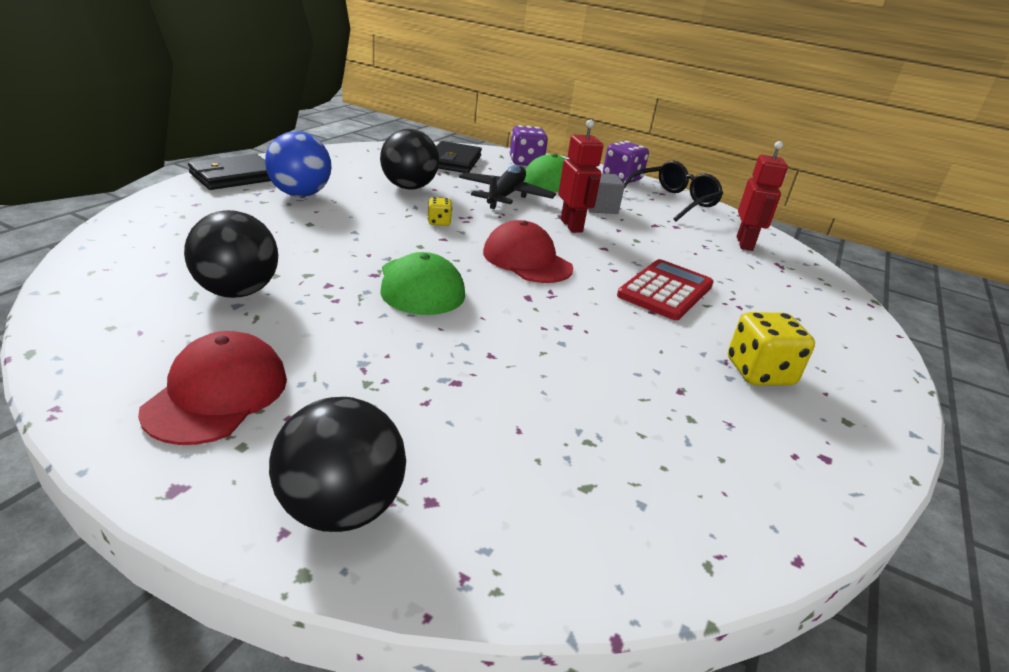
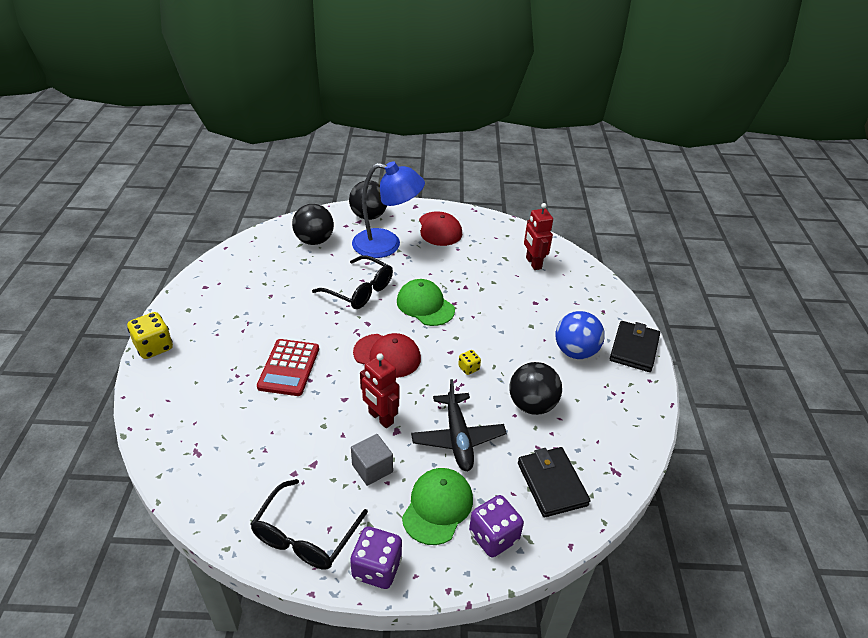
camera: 155 degrees right, 10 degrees up
(237, 292) = (493, 266): black ball -> black ball (314, 241)
(379, 403) = (387, 245): none -> blue lamp
(508, 339) = (360, 291): none -> black glasses
(745, 244) = (226, 475): red robot -> red robot (533, 263)
(759, 372) = (229, 322): yellow dice -> yellow dice (154, 347)

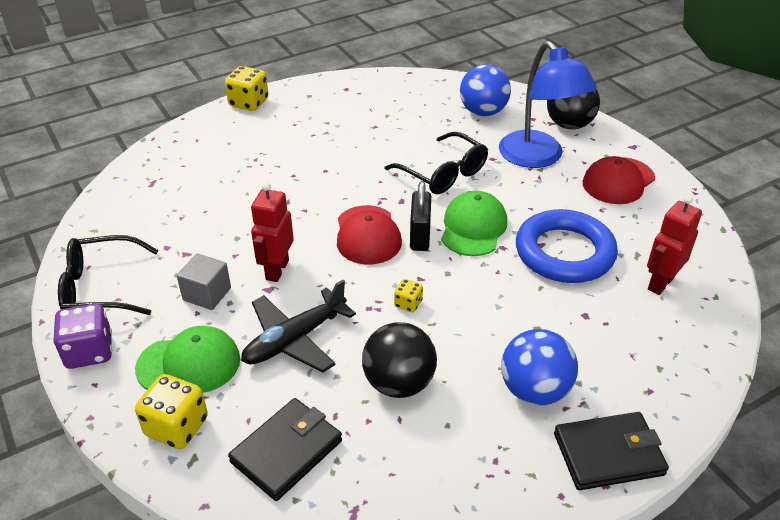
camera: 60 degrees right, 0 degrees up
(289, 368) = (291, 182): red calculator -> none
(314, 241) = (483, 112): black ball -> blue ball
(360, 291) = (443, 174): black glasses -> black glasses turned 45 degrees counterclockwise
(411, 332) = (420, 236): none -> black padlock
(480, 282) = (564, 252): none -> blue ring
(493, 537) = (177, 427): purple dice -> yellow dice

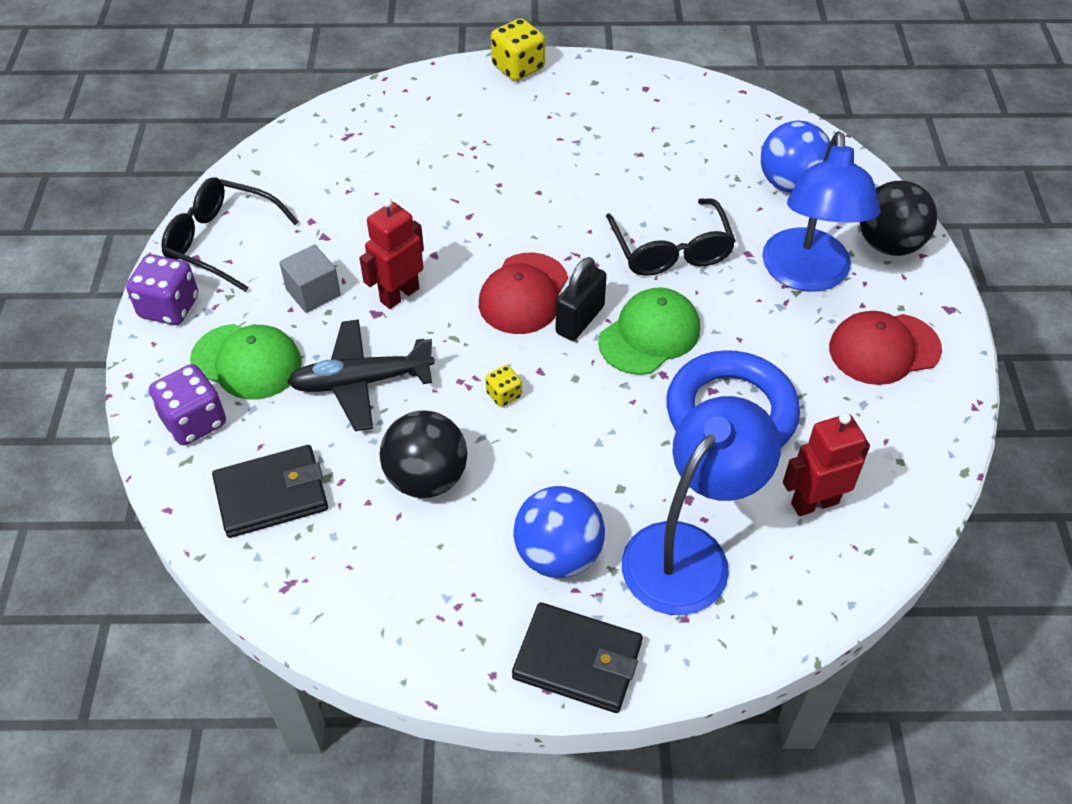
camera: 30 degrees right, 10 degrees up
(177, 427) = (194, 421): yellow dice -> purple dice
(614, 347) = (688, 551): none -> blue lamp

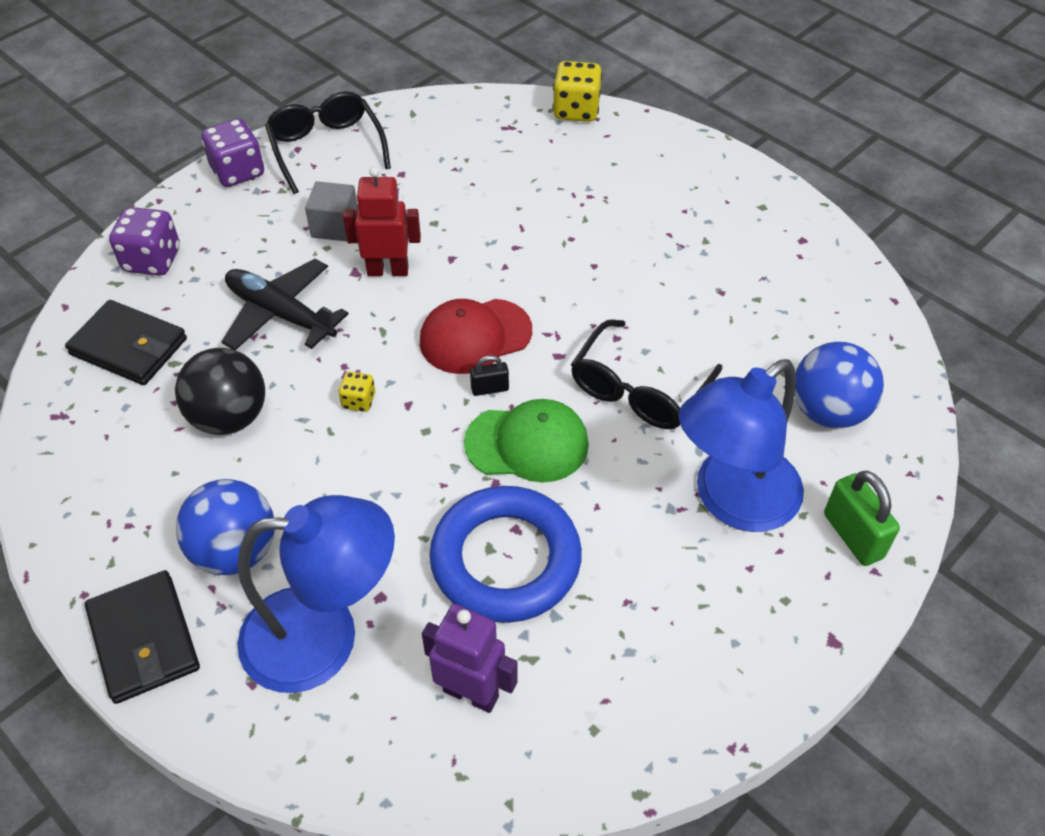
camera: 45 degrees right, 0 degrees up
(246, 361) = (233, 244): green cap -> none
(518, 68) = (711, 155): yellow dice -> yellow dice (576, 110)
(580, 320) = (490, 389): black padlock -> black padlock, size x0.56
(814, 502) = (471, 693): red robot -> purple robot
(884, 349) = (716, 622): red cap -> none
(889, 244) = (853, 536): black ball -> green padlock

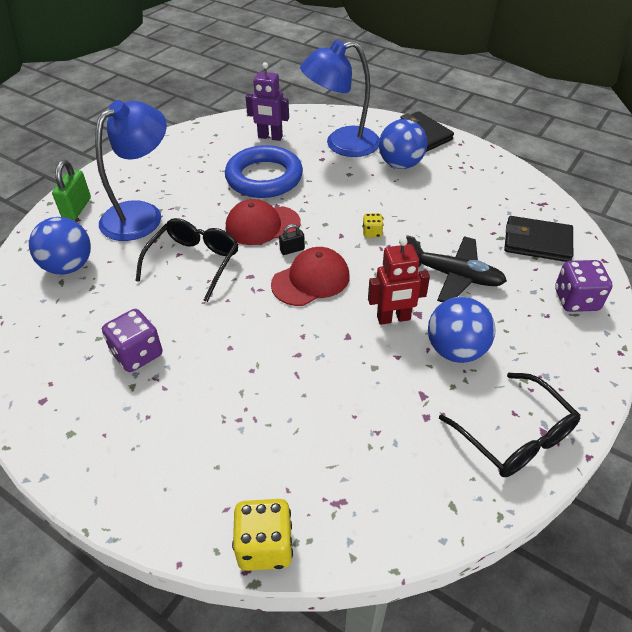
camera: 170 degrees right, 5 degrees down
(229, 417) = (444, 215): black ball -> none
(238, 172) = (578, 393): purple dice -> purple dice (137, 354)
(335, 226) = (455, 350): grey cube -> blue ball
(527, 443) = (262, 225): green cap -> red cap
(853, 536) = (77, 208): green padlock -> green padlock turned 45 degrees clockwise

